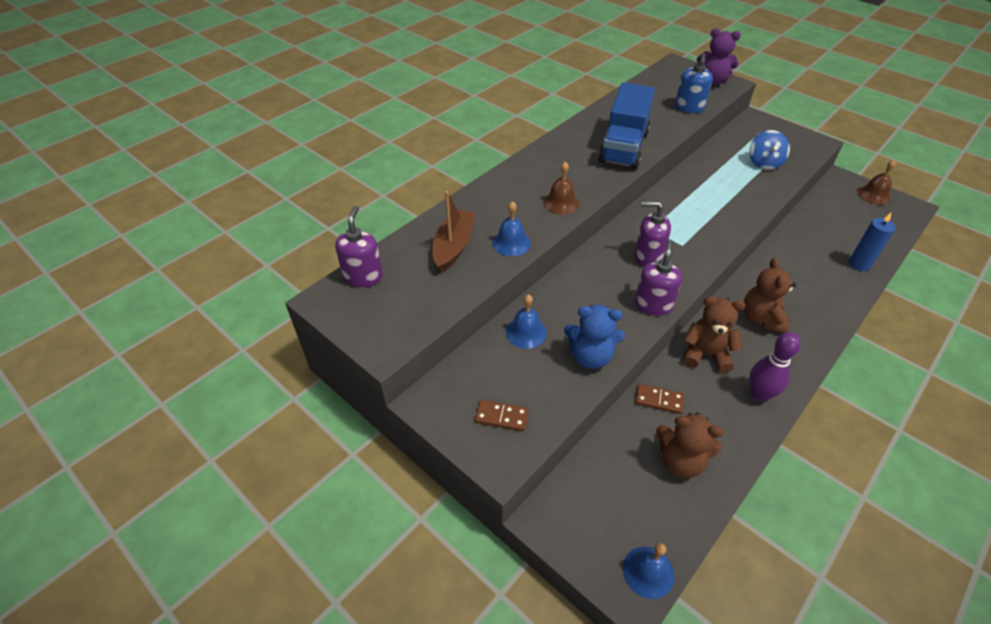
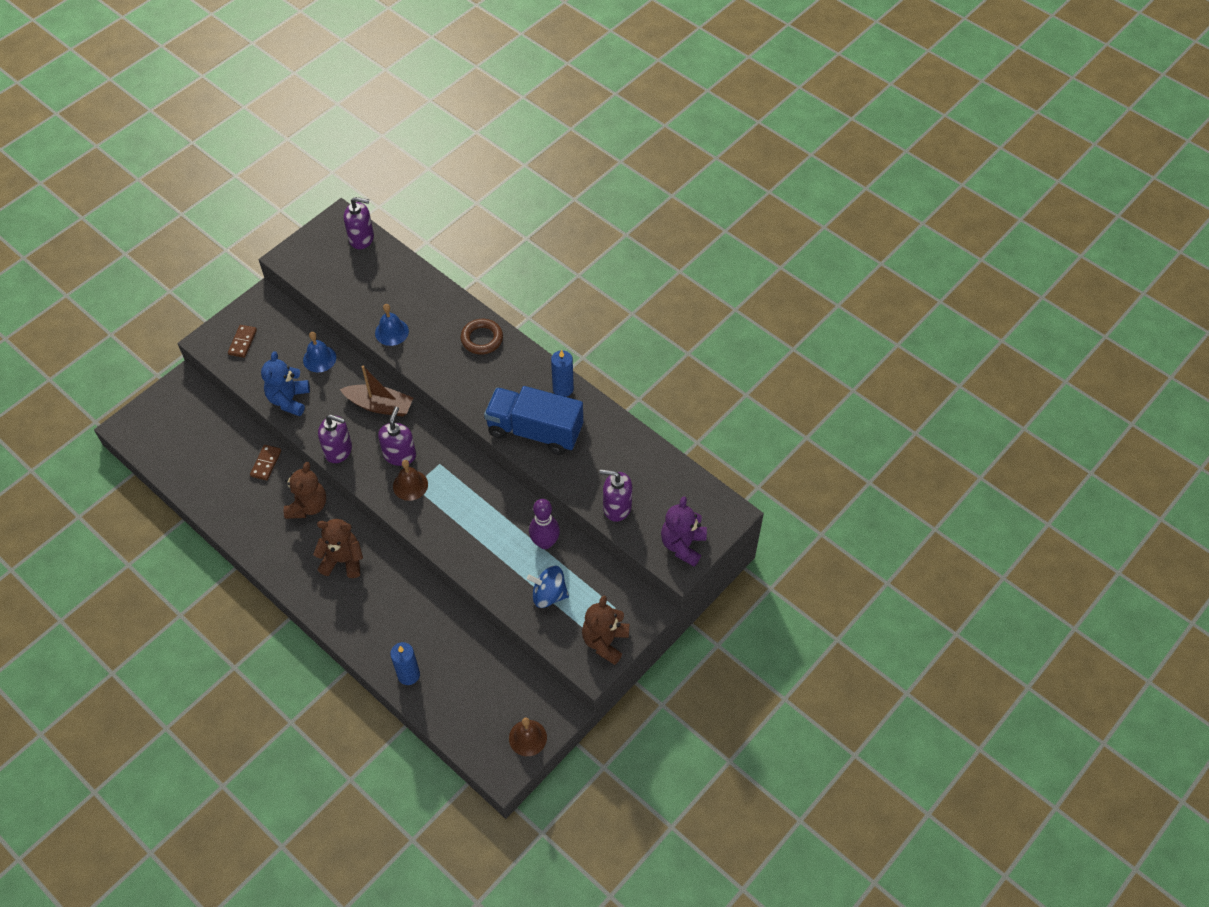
camera: 90 degrees right, 10 degrees up
(454, 246) = (391, 293): brown boat -> brown boat (380, 405)
(518, 180) = (482, 339): none -> brown ring
(561, 203) = (444, 370): brown bell -> brown bell (410, 485)
(574, 133) = (563, 389): none -> blue candle
(648, 572) = (136, 437): blue bell -> none
(680, 461) = (211, 469): brown teddy bear -> brown teddy bear (605, 641)
(689, 108) = (616, 507): blue soap dispenser -> purple soap dispenser
(759, 394) = (261, 537): purple bowling pin -> purple bowling pin (545, 542)

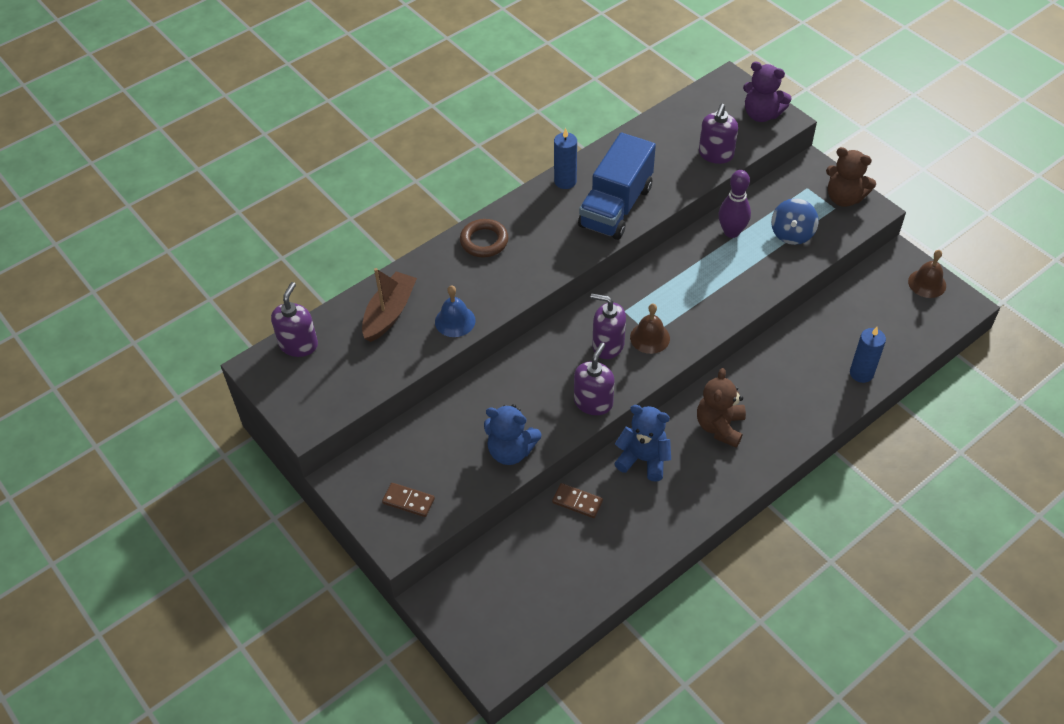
camera: 80 degrees left, 5 degrees down
(308, 506) = (643, 459): brown teddy bear -> blue teddy bear
(319, 358) = (454, 418): blue bell -> none
(380, 405) = (536, 361): brown boat -> brown boat (389, 313)

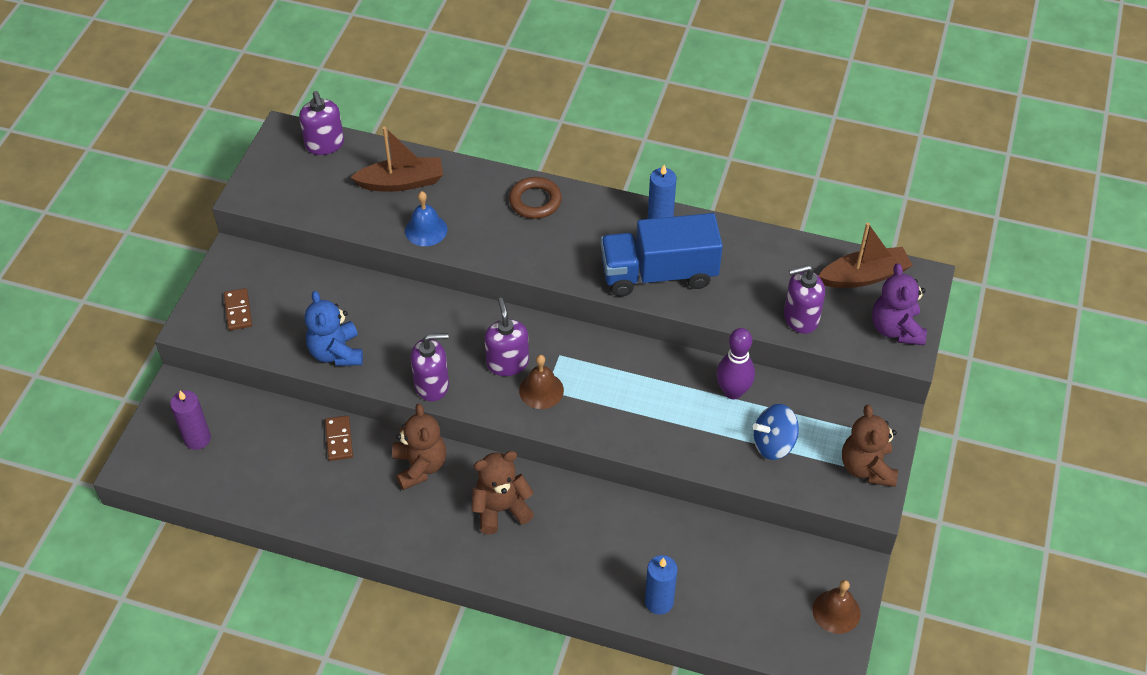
camera: 55 degrees right, 0 degrees up
(298, 345) = (325, 144): purple soap dispenser -> purple soap dispenser turned 90 degrees clockwise
(500, 606) = (197, 439): none -> purple candle
(643, 459) = (420, 466): blue teddy bear -> brown teddy bear
(704, 105) = (864, 276): none -> brown boat

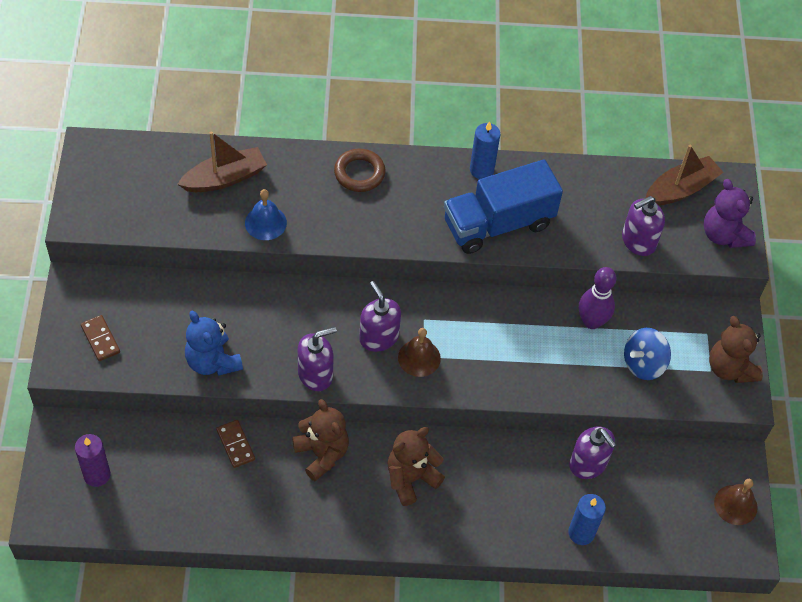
camera: 20 degrees left, 5 degrees up
(325, 144) = (135, 153): purple soap dispenser -> purple soap dispenser (588, 464)

